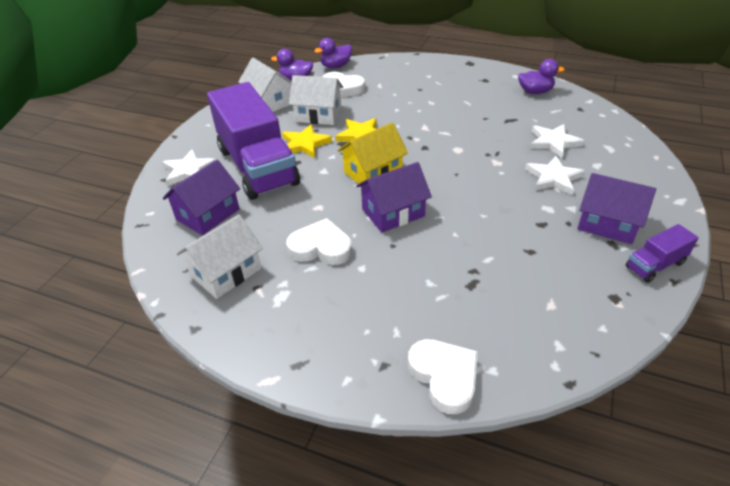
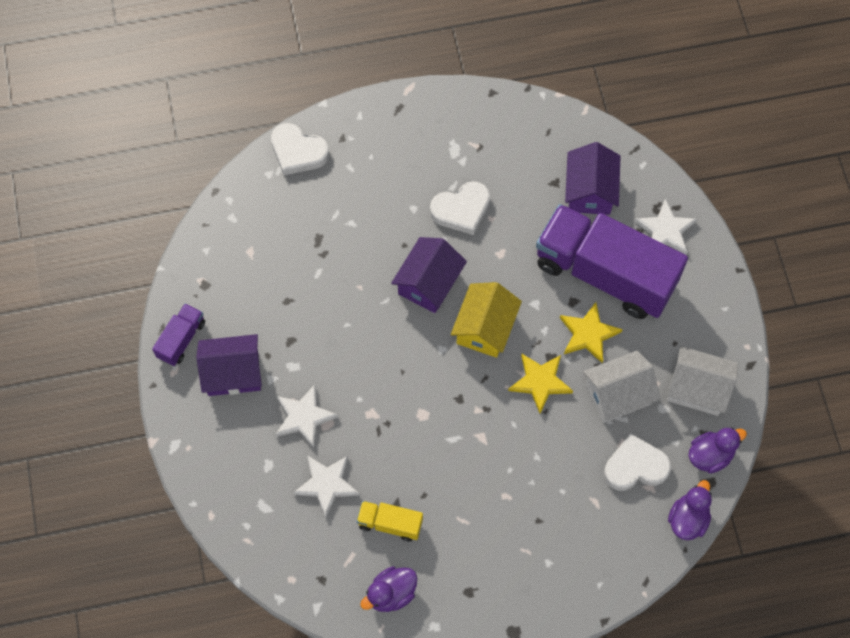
camera: 145 degrees right, 25 degrees up
(226, 272) = (515, 146): white house -> none
(517, 114) = (390, 524): none -> yellow truck

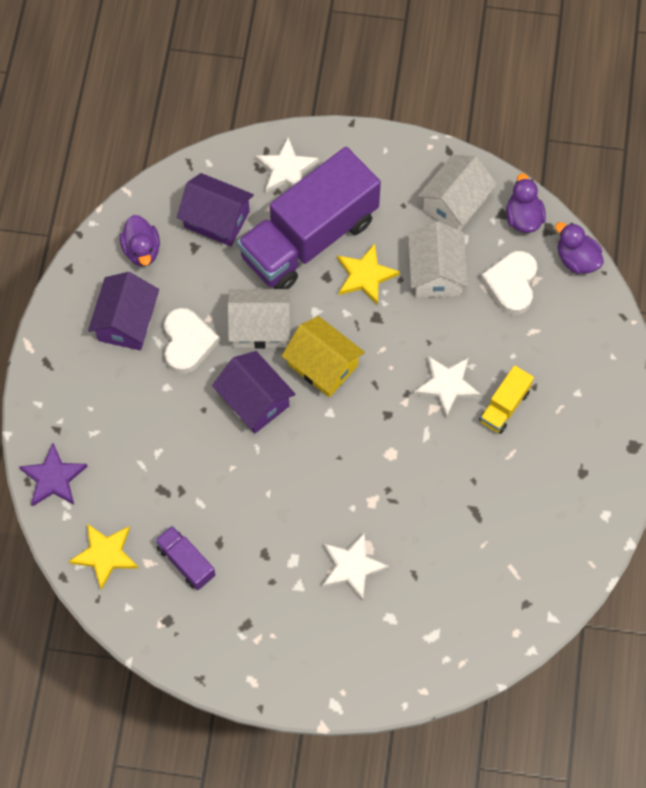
camera: 70 degrees left, 0 degrees up
(181, 339) = (220, 663): purple truck -> purple truck (186, 562)
(233, 373) = (278, 622): purple house -> purple house (127, 322)
(298, 152) = (53, 478): white heart -> purple star
(327, 484) = (431, 567): white star -> white star (447, 385)
(390, 524) = (491, 521): yellow truck -> yellow truck (504, 406)
(391, 594) = (561, 543): purple duck -> purple duck (142, 250)
(500, 263) = (260, 327): none -> white house
(540, 382) = (398, 336): yellow star -> yellow star (105, 555)

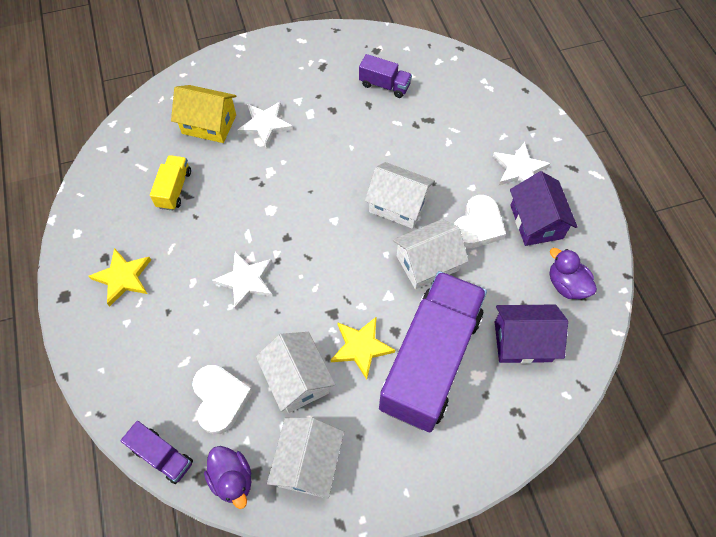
camera: 155 degrees right, 5 degrees down
(53, 478) = (509, 98): purple star -> none
(105, 555) = (441, 69): yellow star -> yellow star (123, 277)
(187, 343) = (478, 226): white heart -> white heart turned 120 degrees counterclockwise
(254, 400) = (398, 205): purple house -> white house
(286, 169) = (491, 422): white star -> white star (519, 169)
(323, 365) = (358, 254): yellow house -> yellow house (209, 124)
(504, 406) = (189, 284): yellow truck -> yellow truck (174, 189)
(576, 259) = (162, 456): purple duck -> purple truck

